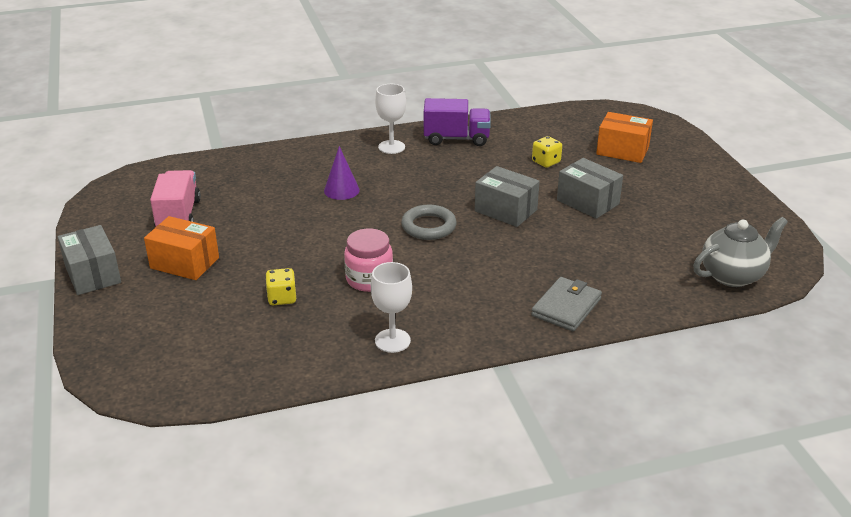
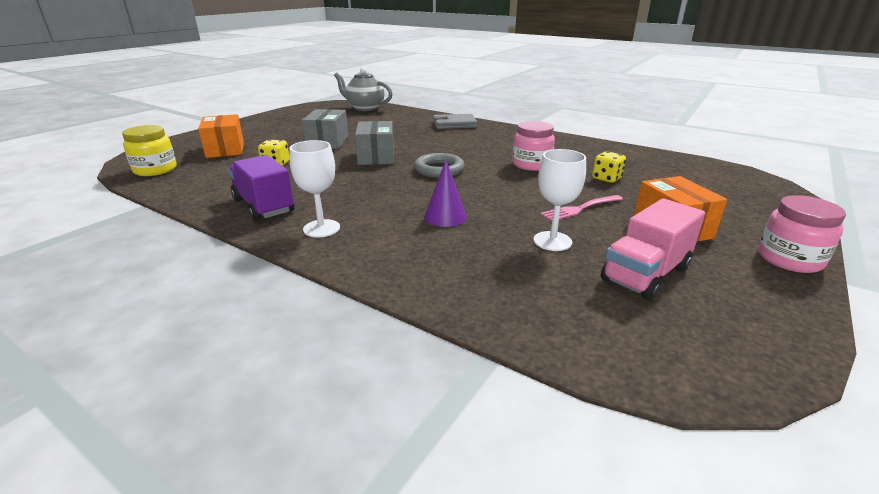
camera: 130 degrees left, 5 degrees down
(93, 274) = (789, 259): grey box -> pink jar
(265, 246) = (580, 208): none -> pink fork
(392, 341) = (563, 144): white goblet -> white goblet (552, 241)
(594, 117) = (155, 170): none -> yellow jar

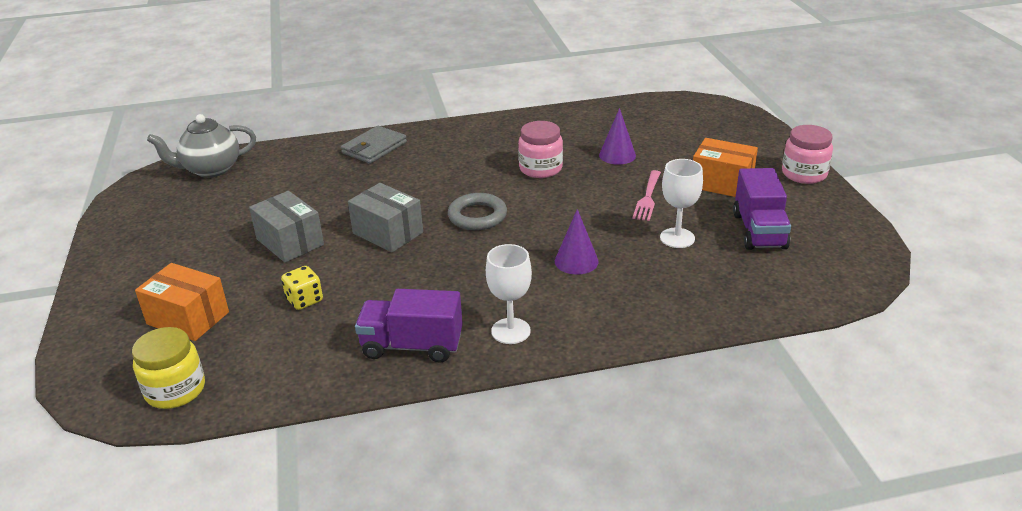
camera: 45 degrees left, 5 degrees up
(606, 178) = (617, 155): yellow dice -> purple cone
(645, 274) = (759, 231): pink truck -> purple truck

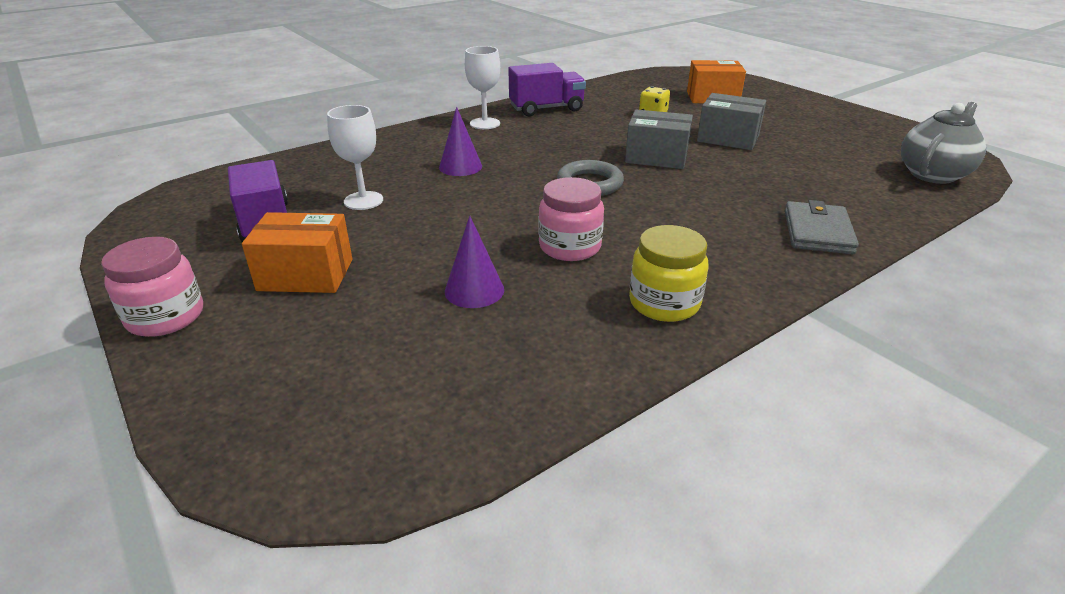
camera: 155 degrees right, 0 degrees up
(175, 390) = (659, 79): yellow jar -> yellow jar (664, 303)
(647, 197) = (408, 236): pink fork -> none

